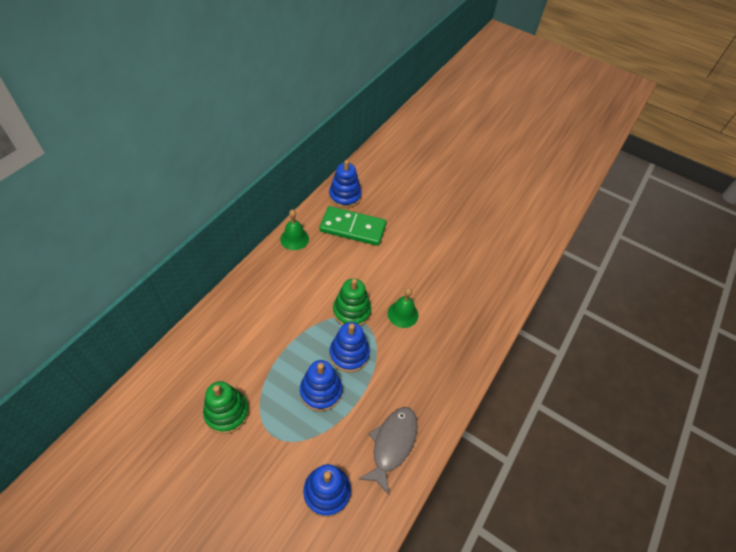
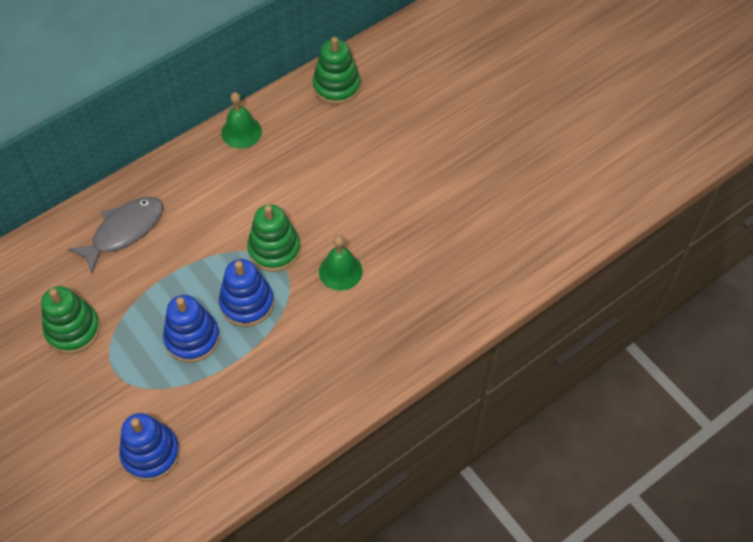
camera: 25 degrees right, 5 degrees up
(345, 196) = (336, 86): blue stacking toy -> green stacking toy
(353, 228) = (327, 135): green domino -> none
(392, 444) = (251, 426): grey fish -> grey fish (124, 231)

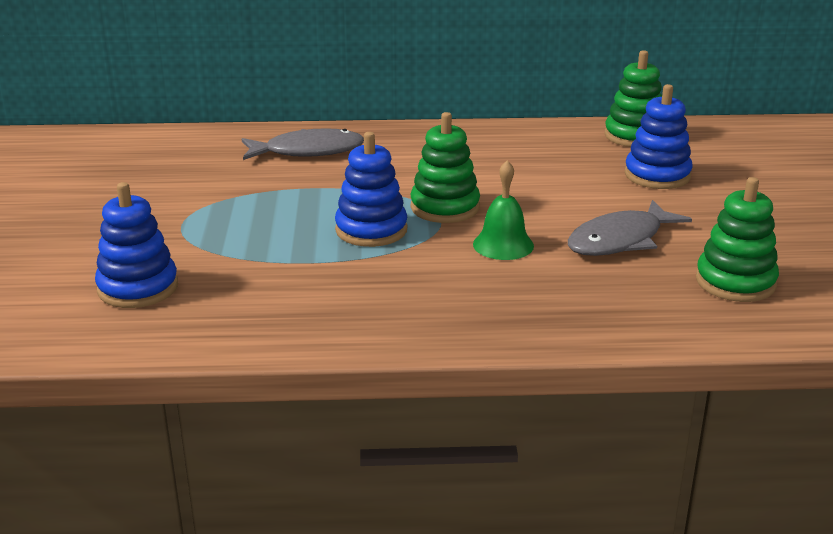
camera: 35 degrees right, 30 degrees down
(73, 330) = (181, 188): green stacking toy -> green stacking toy (735, 282)
(192, 338) = (285, 231): blue stacking toy -> blue stacking toy (657, 175)
(241, 132) = (498, 133): green bell -> none
(405, 225) = (620, 240): none -> grey fish

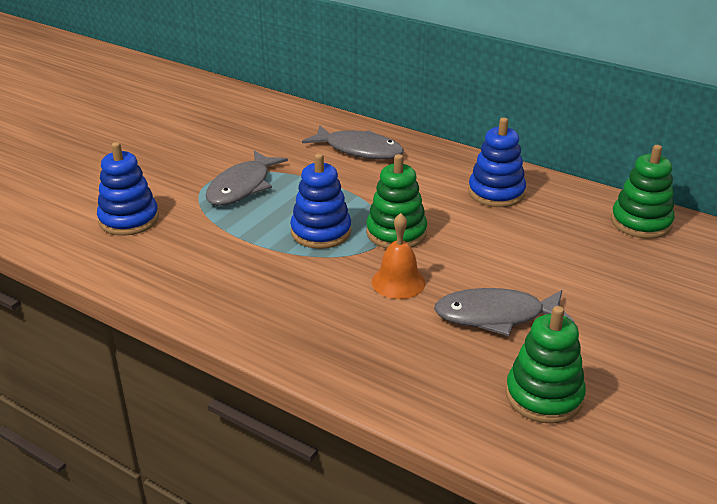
camera: 35 degrees right, 5 degrees up
(228, 218) = (242, 187): none -> grey fish
(503, 245) = (398, 282): green bell -> orange bell
(657, 175) = (610, 268): blue stacking toy -> blue stacking toy (496, 193)

